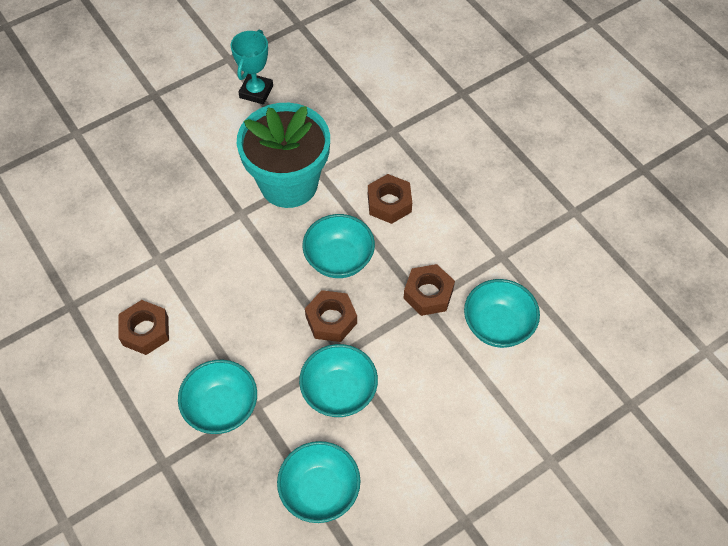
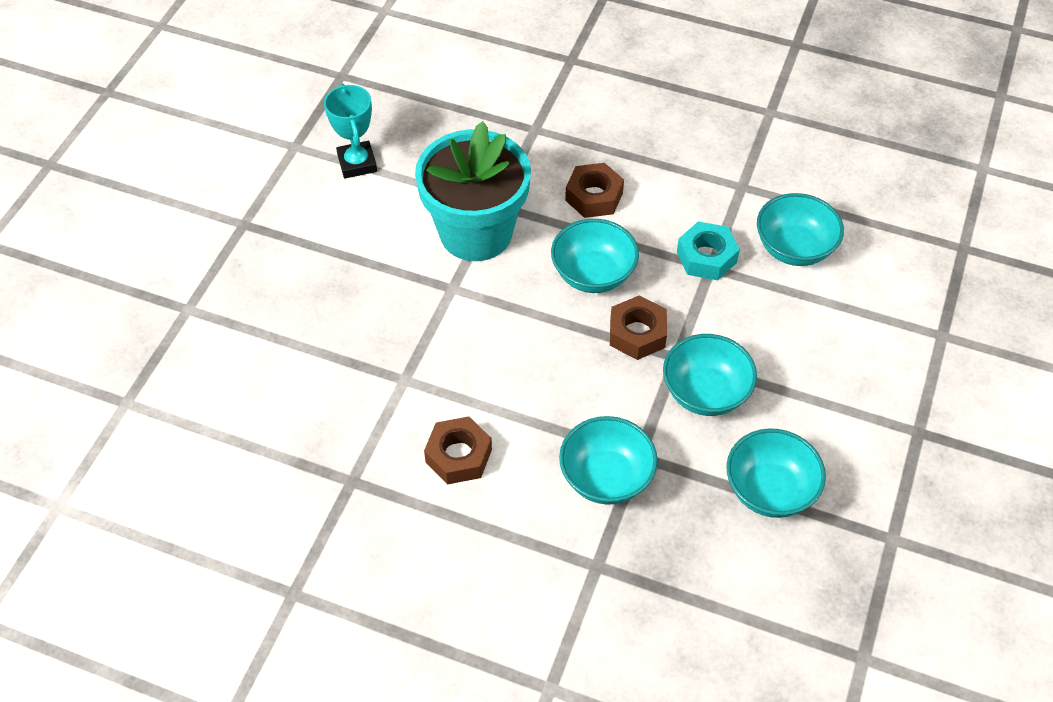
camera: 35 degrees left, 5 degrees down
(428, 294) = (706, 257): brown nut -> turquoise nut

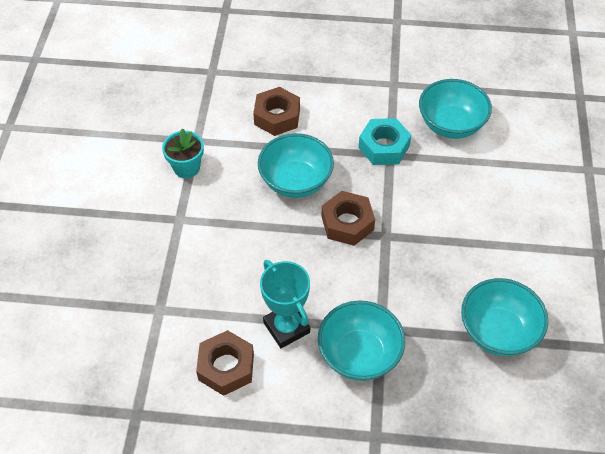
camera: 15 degrees left, 0 degrees up
(357, 163) = (67, 130): turquoise trophy -> turquoise trophy (286, 327)
(476, 233) = (186, 167): turquoise flower pot -> turquoise flower pot, size x0.42
(705, 393) = (419, 260): turquoise bowl -> none

